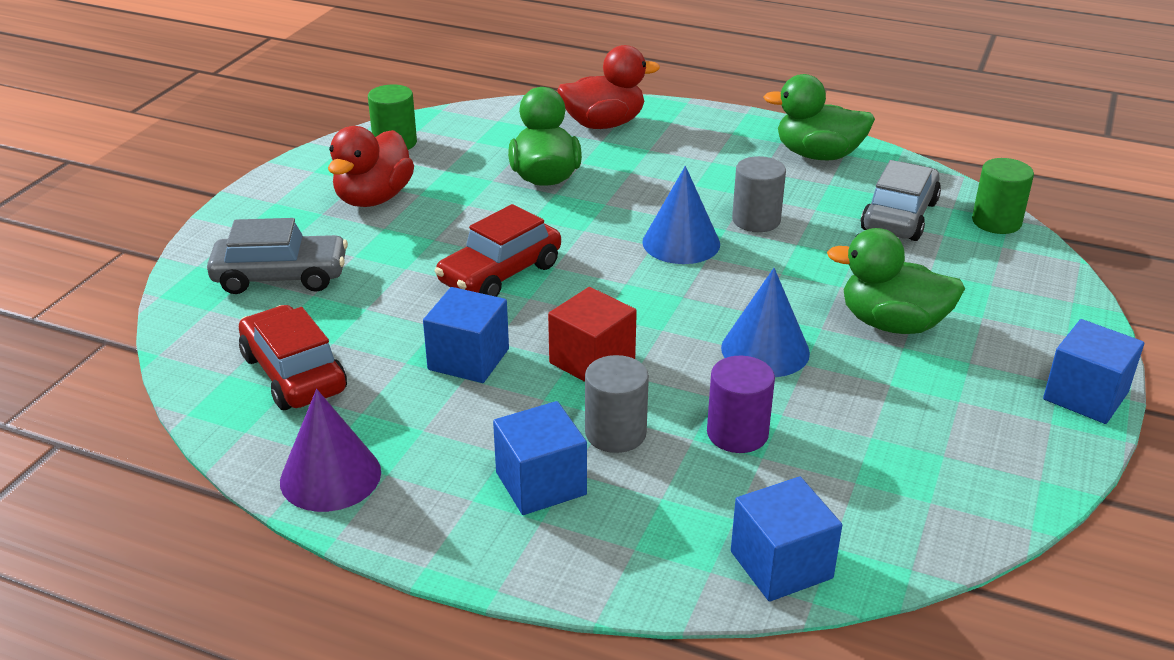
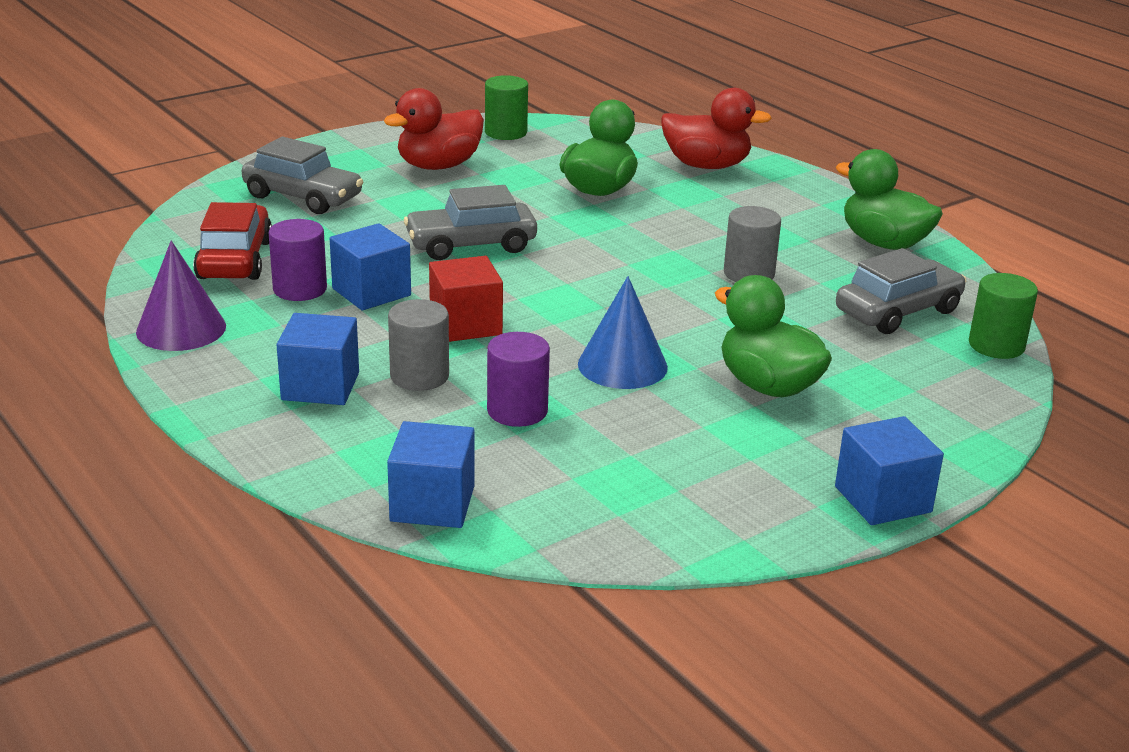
camera: 30 degrees right, 5 degrees down
(397, 382) = (300, 289): none -> purple cylinder
(500, 274) = (471, 245): red car -> grey car
(681, 243) = (655, 269): blue cone -> none

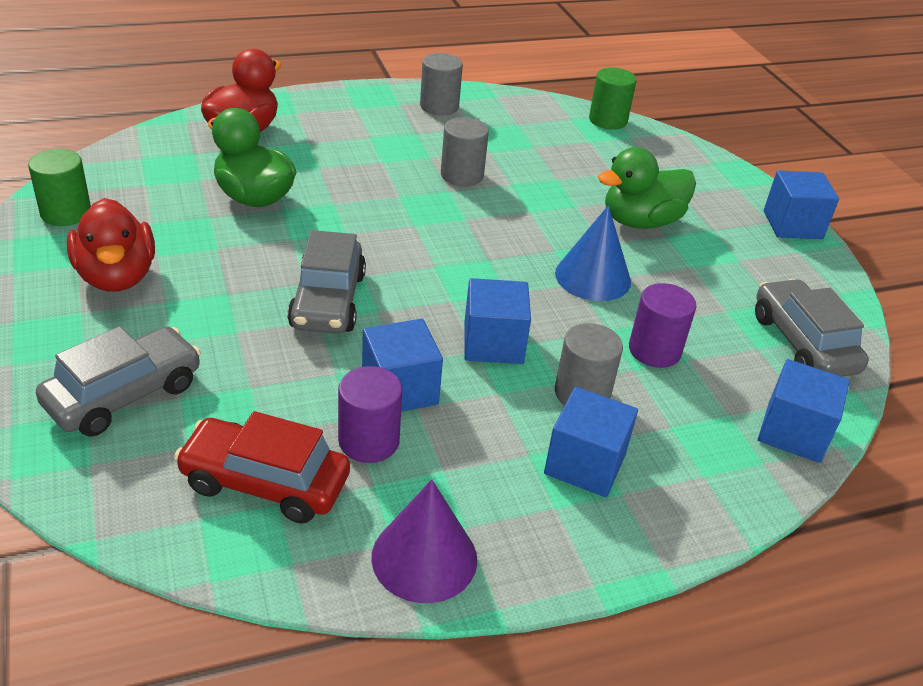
camera: 75 degrees left, 10 degrees up
(465, 325) = (493, 343): red cube -> blue cube
(883, 243) = (439, 106): green duck -> grey cylinder
(898, 311) = (548, 137): grey car -> grey car (802, 343)

